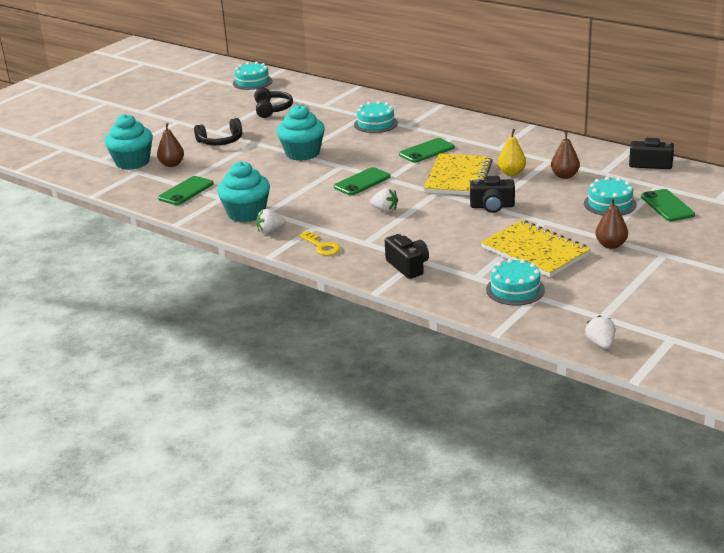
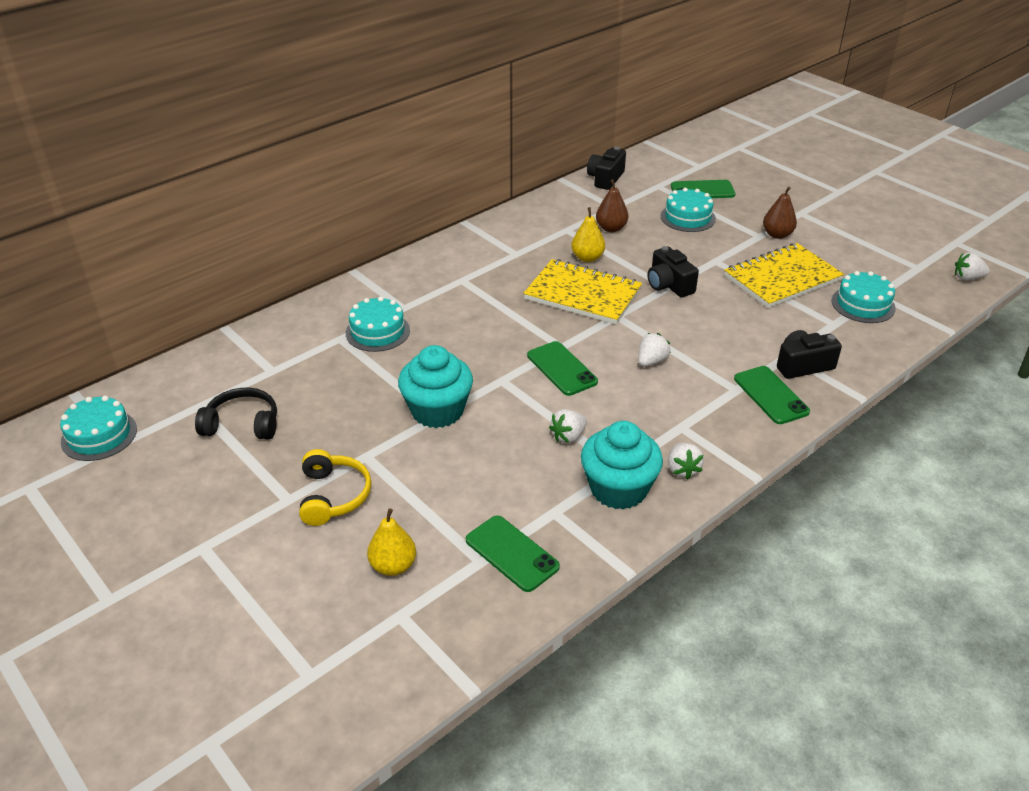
camera: 80 degrees left, 10 degrees up
(132, 162) = (352, 623): turquoise cupcake -> none
(172, 164) = (393, 566): brown pear -> yellow pear
(221, 141) = (333, 496): black headphones -> yellow headphones
(291, 193) = (568, 436): none -> white strawberry
(321, 246) = (739, 427): yellow key -> none
(426, 151) = (493, 304): green phone -> green phone (770, 395)
(492, 206) = (669, 285): black camera -> black camera turned 135 degrees clockwise

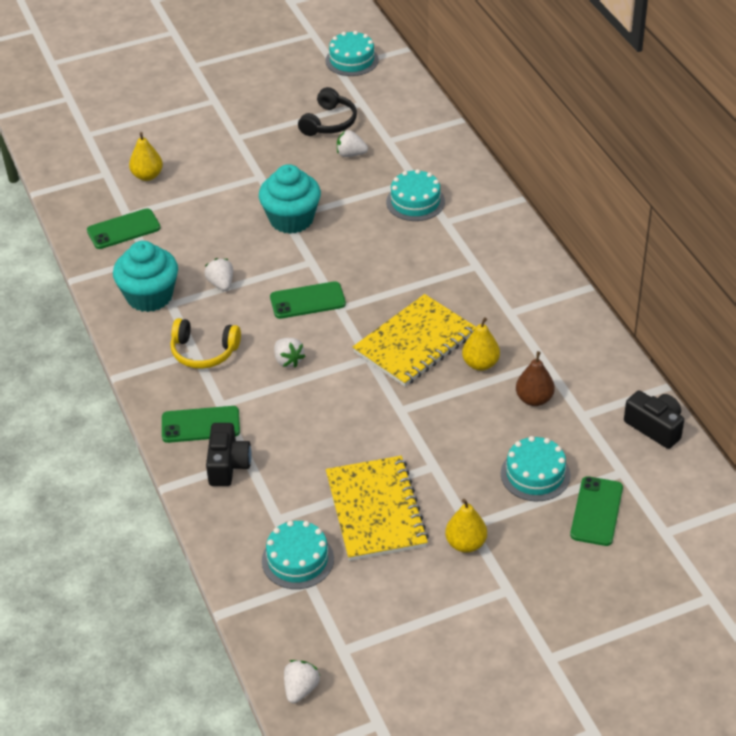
camera: 110 degrees right, 5 degrees up
(333, 496) = (228, 157): yellow headphones -> yellow headphones (204, 352)
(669, 285) = (403, 412): black camera -> none
(682, 469) = (147, 337): white strawberry -> white strawberry (351, 154)
(777, 235) = (465, 544): brown pear -> yellow pear

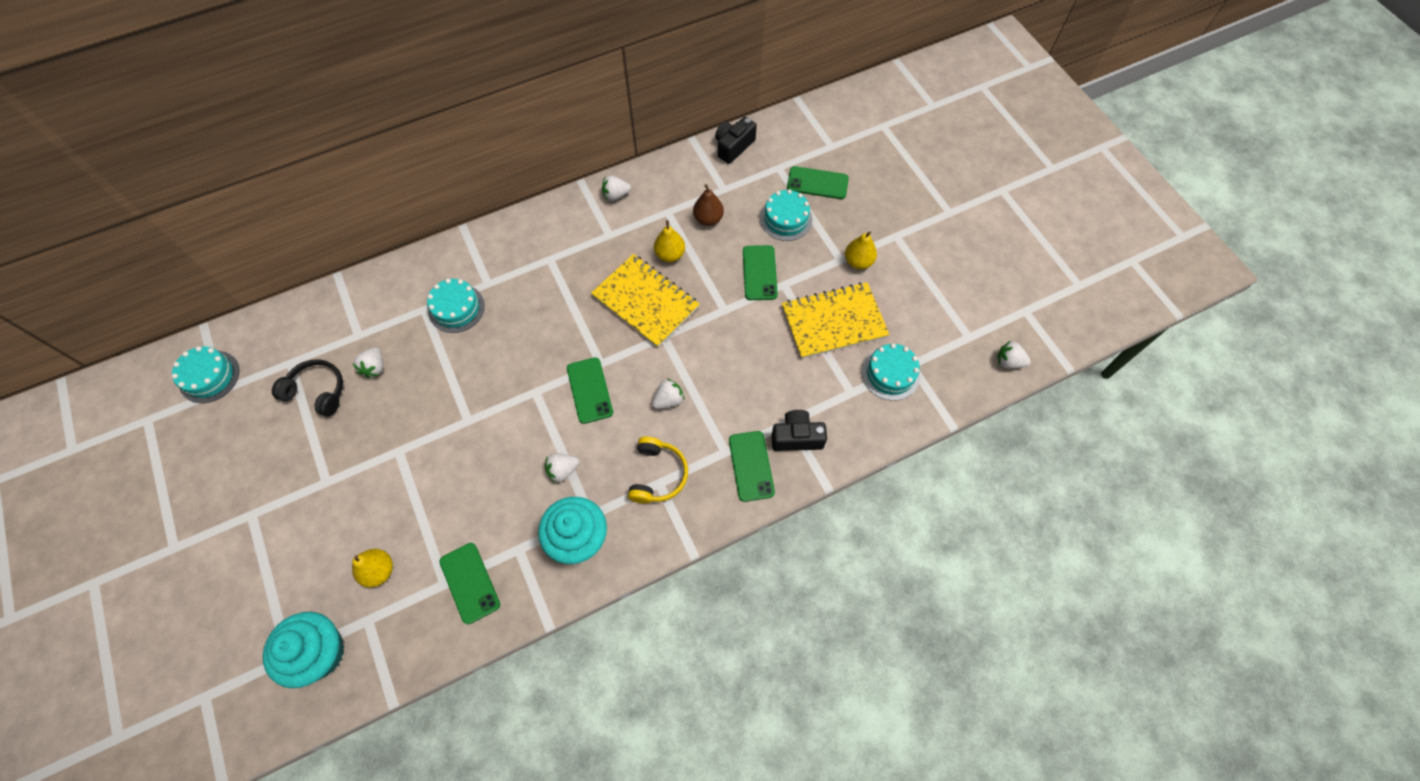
camera: 95 degrees left, 20 degrees up
(291, 219) = (471, 414): turquoise cupcake -> turquoise cupcake (319, 653)
(451, 444) = (759, 273): none -> green phone
(569, 317) = (616, 195): none -> white strawberry

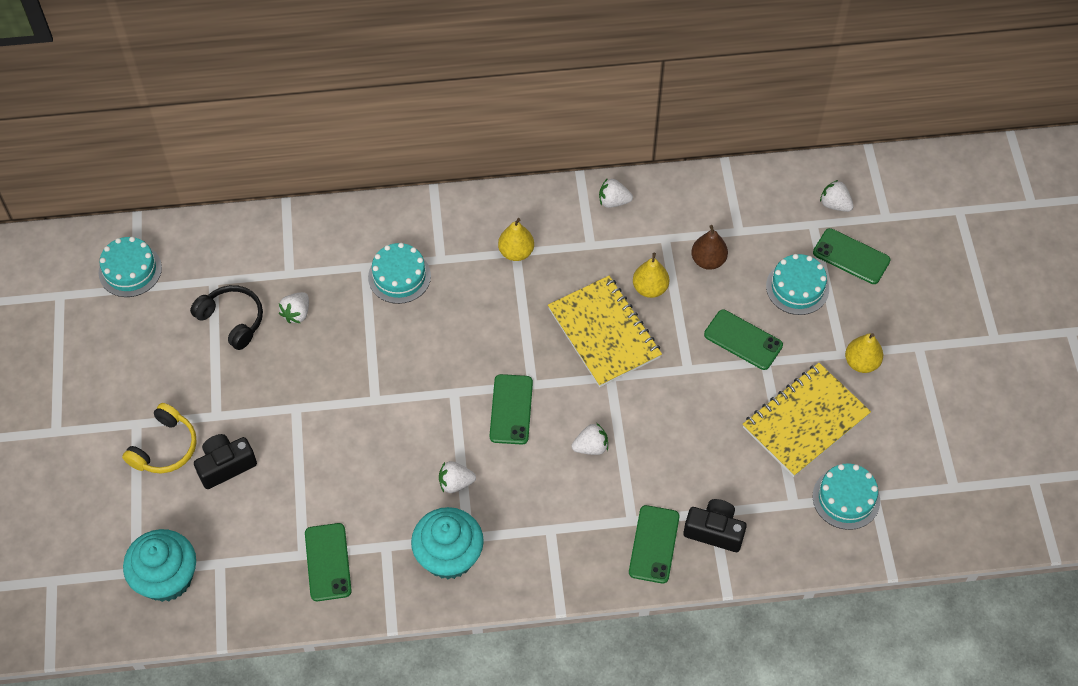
camera: 20 degrees right, 5 degrees down
(379, 571) = (244, 520): yellow pear -> yellow pear (516, 252)
(657, 475) = (552, 520): yellow headphones -> yellow headphones (165, 447)
(733, 146) = (769, 183): black camera -> black camera (225, 466)
(759, 273) = (743, 340): green phone -> green phone turned 75 degrees counterclockwise
(833, 322) = (805, 421): yellow notebook -> yellow notebook turned 45 degrees counterclockwise
(1008, 362) = (987, 529): white strawberry -> white strawberry (835, 204)

